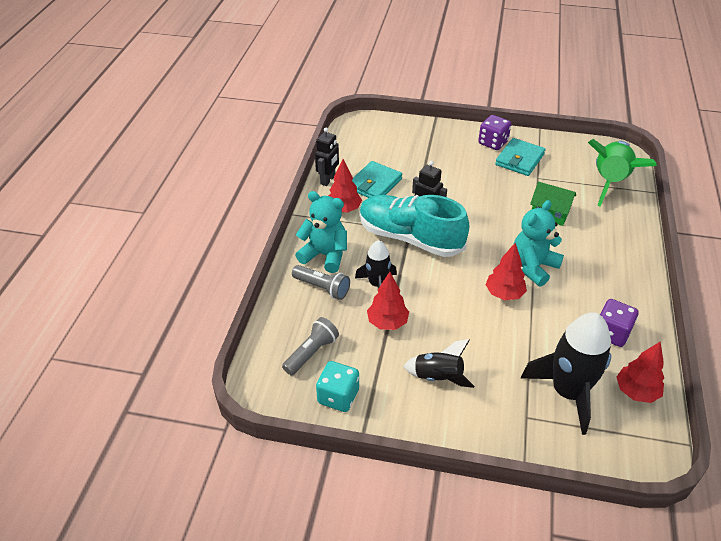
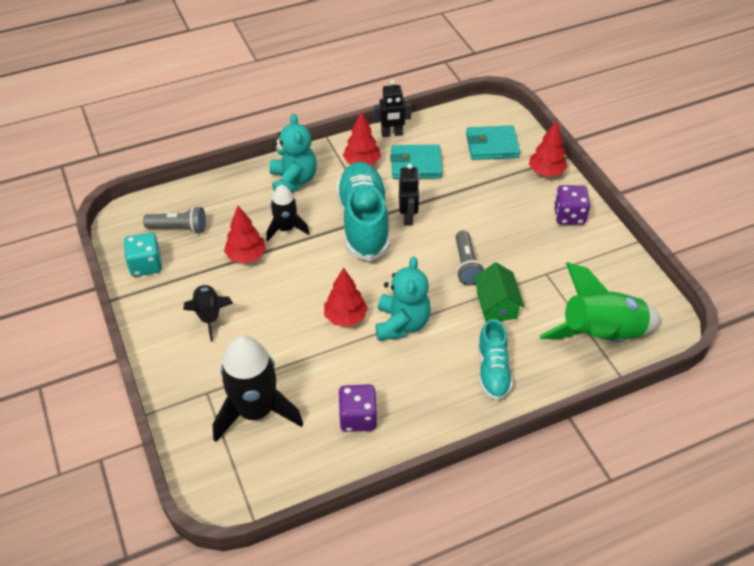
camera: 55 degrees right, 5 degrees up
(322, 288) = (254, 198): grey flashlight -> grey flashlight (466, 265)
(519, 159) = (562, 247): turquoise wallet -> turquoise wallet (492, 145)
(533, 267) = (401, 324): turquoise teddy bear -> turquoise teddy bear turned 90 degrees clockwise
(609, 243) = (492, 370): none -> turquoise shoe
(636, 392) = (293, 463): red tree -> red tree (546, 172)

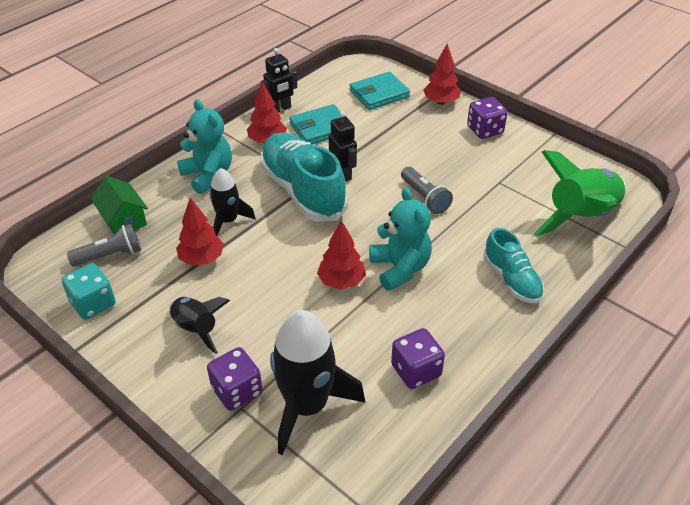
camera: 25 degrees left, 5 degrees down
(211, 378) = (237, 391): none -> purple dice
(496, 305) = (475, 222): green house -> green house (123, 219)

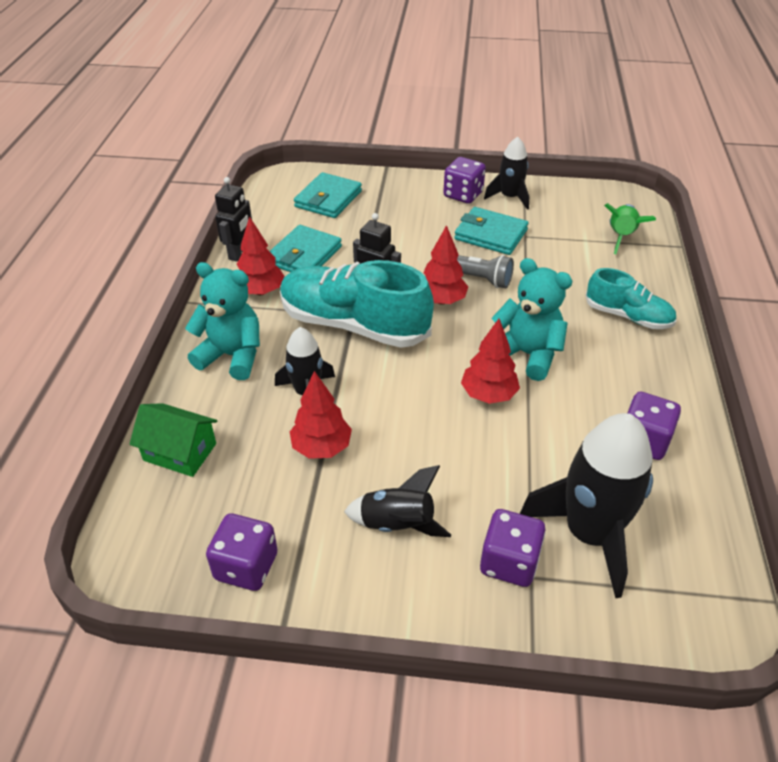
camera: 35 degrees left, 0 degrees up
(93, 303) = (246, 566): turquoise dice -> purple dice
(110, 255) = (207, 501): grey flashlight -> none
(440, 102) = (395, 184): red tree -> red tree (441, 300)
(472, 169) = (490, 234): none -> turquoise wallet
(521, 147) = (509, 197): none -> black rocket
(581, 217) = (621, 237): green rocket -> green rocket, size x0.58

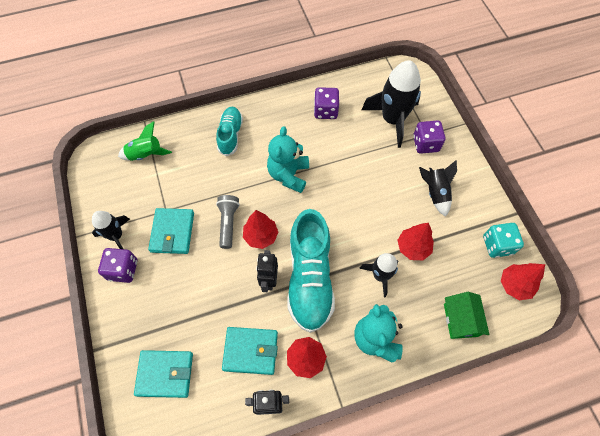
camera: 115 degrees left, 20 degrees up
(246, 566) = (497, 245): purple dice -> turquoise dice
(488, 395) = (330, 183): red tree -> red tree (514, 285)

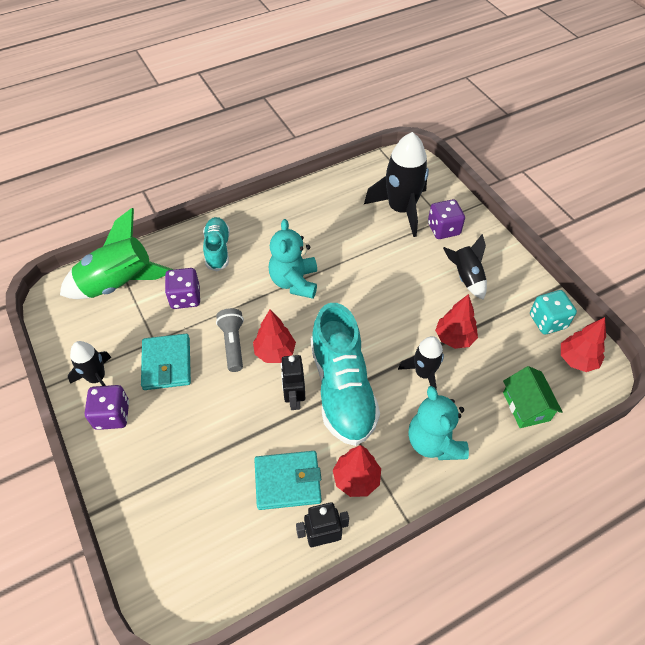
camera: 10 degrees left, 10 degrees down
(146, 154) = (119, 284): green rocket -> green rocket, size x1.74
(165, 374) = (186, 526): turquoise wallet -> none
(325, 111) = (323, 210): purple dice -> purple dice (185, 298)

